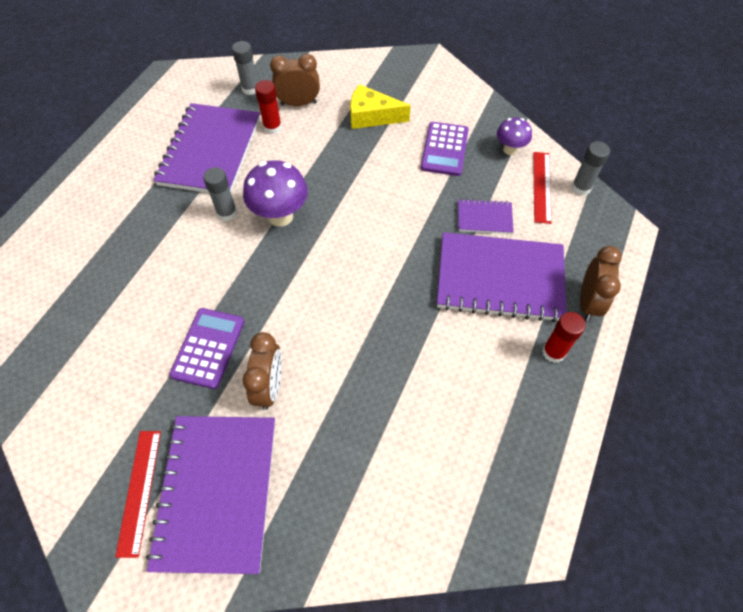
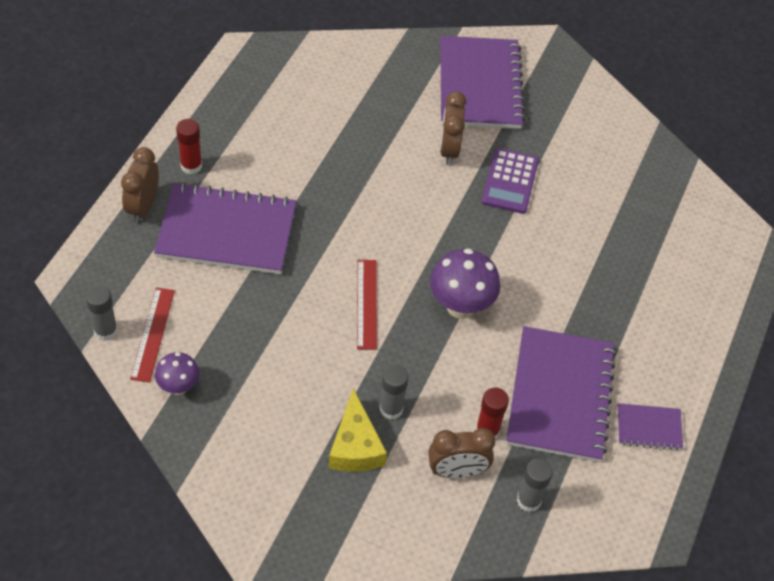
camera: 175 degrees right, 5 degrees down
(139, 491) = (539, 88): red ruler -> red ruler (366, 304)
(227, 213) = (521, 312): grey glue stick -> grey glue stick (391, 409)
(371, 116) = (355, 446): yellow cheese -> yellow cheese turned 75 degrees clockwise
(444, 149) = (263, 390): purple calculator -> none
(484, 218) = (229, 297): purple notebook -> purple notebook (649, 428)

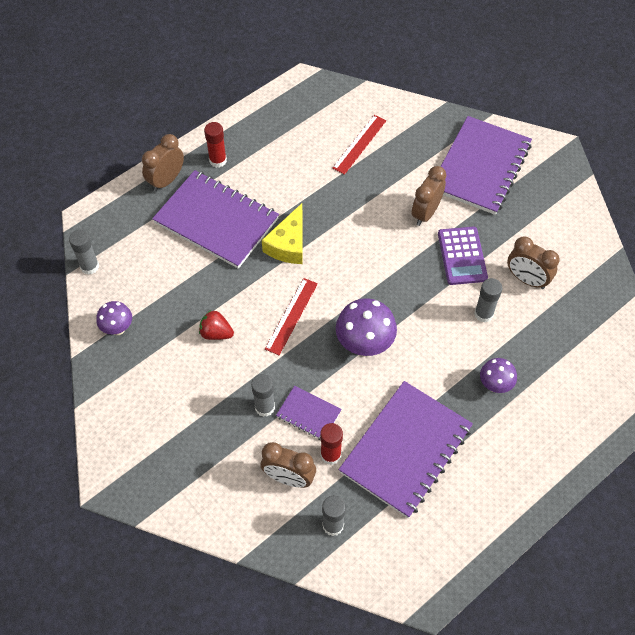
camera: 30 degrees right, 5 degrees up
(153, 334) = (121, 281): red ruler -> red ruler (359, 144)
(294, 351) = (216, 333): none -> red strawberry
(355, 446) = (222, 426): yellow cheese -> yellow cheese (288, 244)
(510, 181) = (462, 256): purple calculator -> purple calculator turned 45 degrees counterclockwise
(563, 232) = (483, 314): none -> grey glue stick
(586, 183) = (526, 279): none -> brown clock
(612, 299) = (494, 385): none -> purple mushroom
(649, 428) = (466, 506): purple notebook -> purple notebook (308, 414)

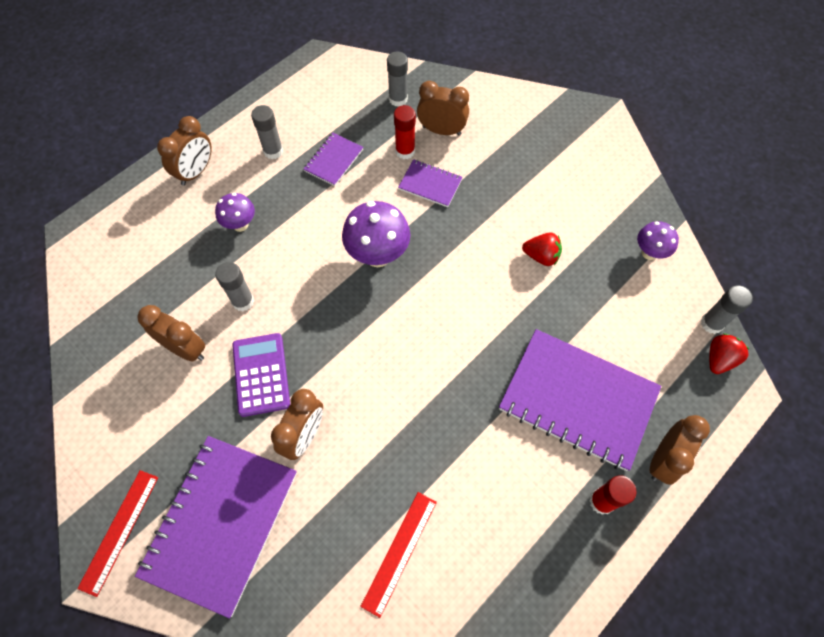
camera: 175 degrees right, 5 degrees up
(96, 240) = (719, 359): none -> red strawberry
(265, 407) = (474, 187): grey glue stick -> grey glue stick (273, 151)
(288, 244) = (479, 373): yellow cheese -> none
(291, 316) = (462, 282): red ruler -> red ruler (119, 531)
(406, 450) = (334, 160): purple notebook -> purple notebook, size x0.47
(548, 448) = (196, 172): none -> brown clock

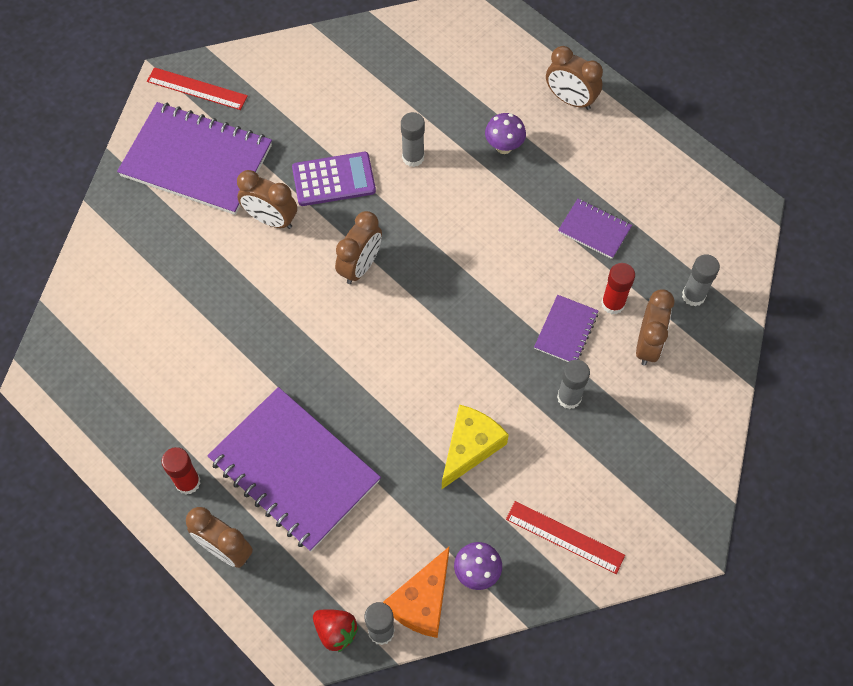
camera: 90 degrees right, 0 degrees up
(185, 349) = (362, 115): brown clock -> brown clock (360, 266)
(273, 151) = (603, 169): grey glue stick -> grey glue stick (569, 397)
(378, 255) = (468, 277): purple mushroom -> none
(399, 552) = (158, 301): red ruler -> red ruler (565, 537)
(541, 256) = (470, 447): red strawberry -> yellow cheese
(578, 400) = (294, 470): purple notebook -> purple notebook turned 75 degrees counterclockwise
(680, 292) = (422, 601): none -> orange cheese

